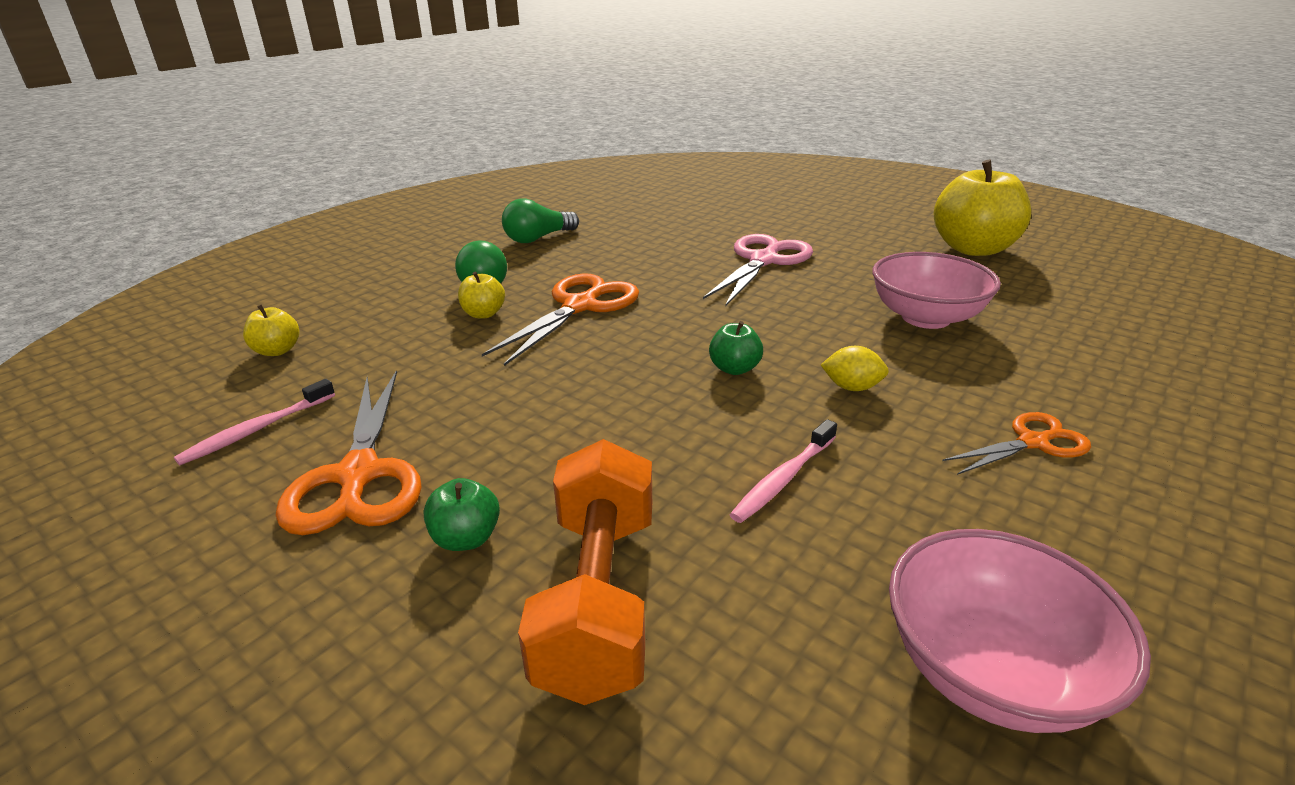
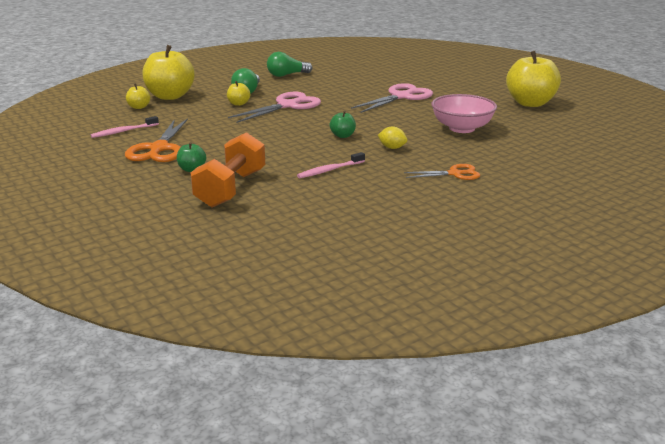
camera: 15 degrees right, 5 degrees down
(336, 313) = (170, 96): none -> yellow apple
(580, 306) = (287, 105): orange scissors -> pink scissors
(990, 671) = (356, 221): pink bowl -> none

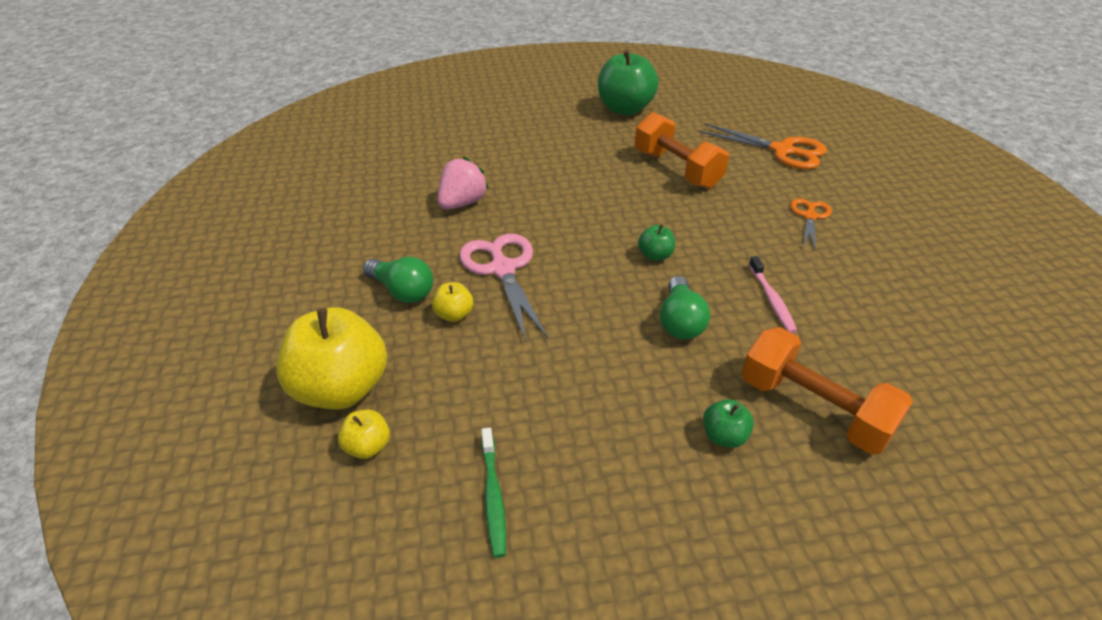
camera: 65 degrees left, 15 degrees up
(123, 131) = (493, 496): pink toothbrush -> green toothbrush
(159, 149) = (612, 460): orange scissors -> orange scissors (782, 151)
(286, 75) = (360, 233): green light bulb -> green light bulb (680, 321)
(341, 87) = (462, 203): none -> pink strawberry
(392, 148) = (715, 232): yellow lemon -> none
(401, 97) = (541, 172): pink scissors -> none
(462, 128) = (676, 169): pink bowl -> orange dumbbell
(530, 103) = (625, 109): yellow apple -> green apple

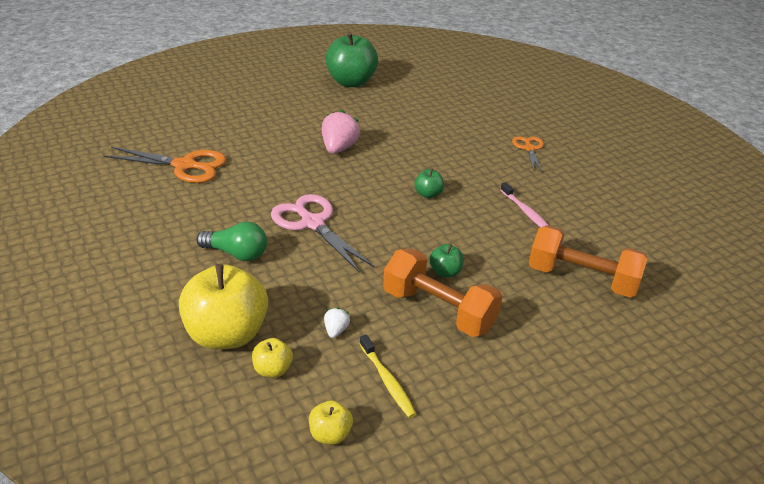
camera: 20 degrees left, 5 degrees down
(454, 315) = (290, 264): yellow apple -> yellow apple (330, 434)
(462, 203) = (250, 177): pink strawberry -> pink strawberry (339, 148)
(464, 411) = (336, 330): none -> white strawberry
(493, 496) = (387, 381): green toothbrush -> yellow toothbrush
(676, 169) = (415, 126): orange dumbbell -> orange dumbbell (438, 310)
(680, 321) = (467, 238): green light bulb -> none
(724, 436) = (530, 308): green apple -> green apple (445, 272)
(782, 151) = (490, 102): orange scissors -> orange scissors (185, 166)

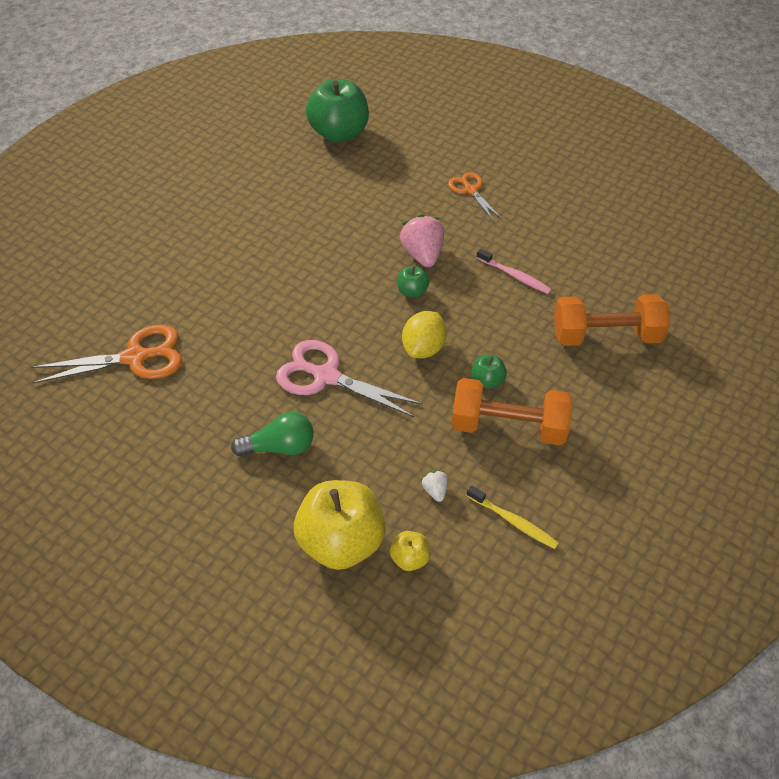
camera: 25 degrees left, 15 degrees up
(330, 434) = (502, 597): yellow apple -> none
(339, 148) = (283, 266): pink strawberry -> pink strawberry (422, 255)
(351, 82) = (228, 162): green apple -> green apple (339, 133)
(407, 232) = (423, 348): none -> yellow lemon

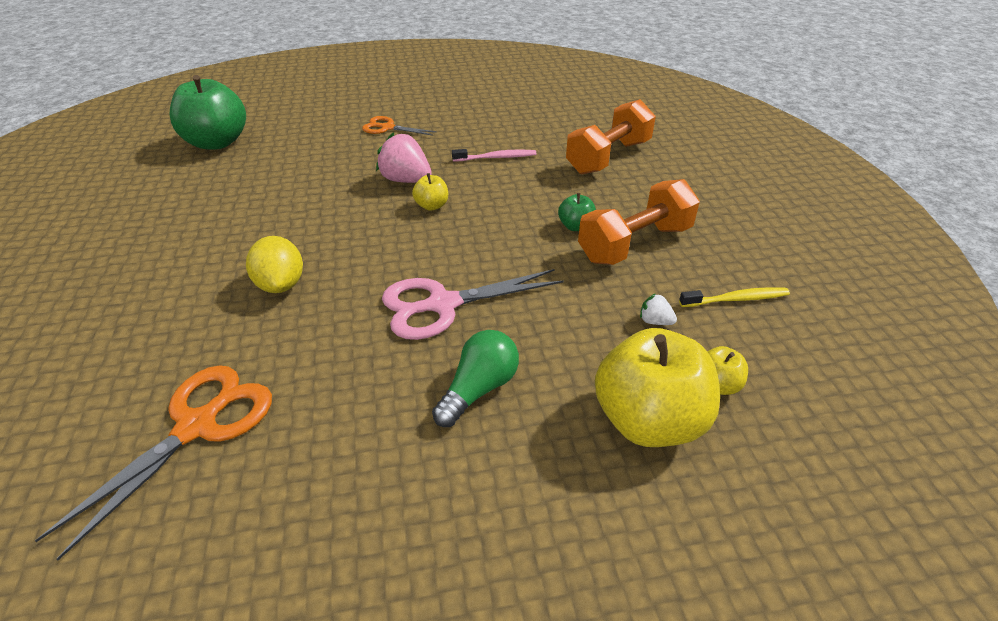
camera: 45 degrees left, 10 degrees down
(412, 291) = (432, 206): green apple -> yellow apple
(423, 348) = (497, 235): yellow lemon -> yellow lemon (281, 284)

